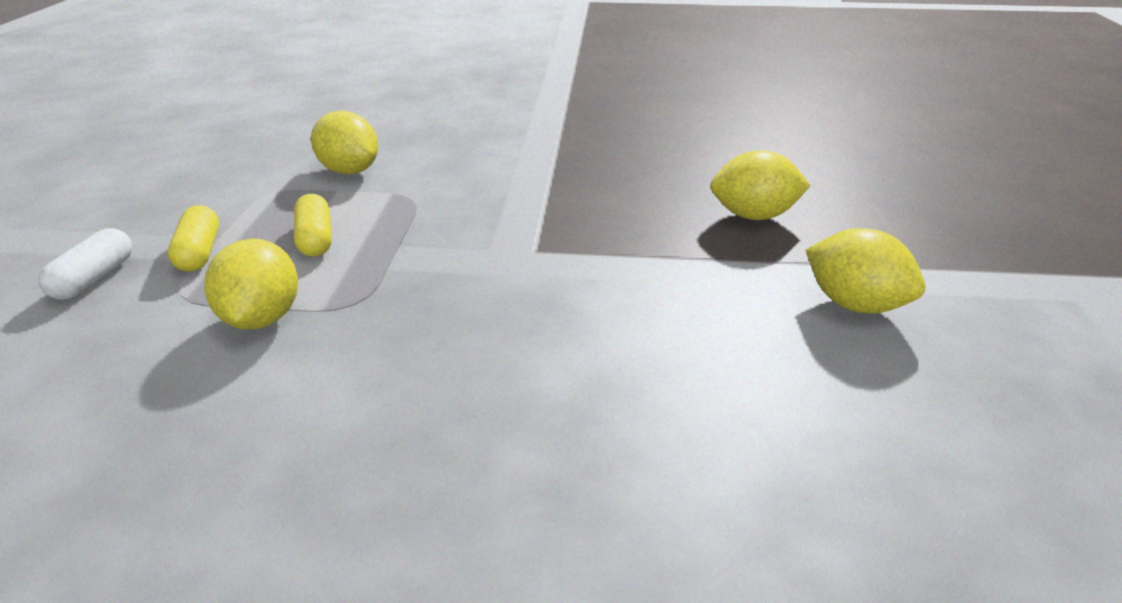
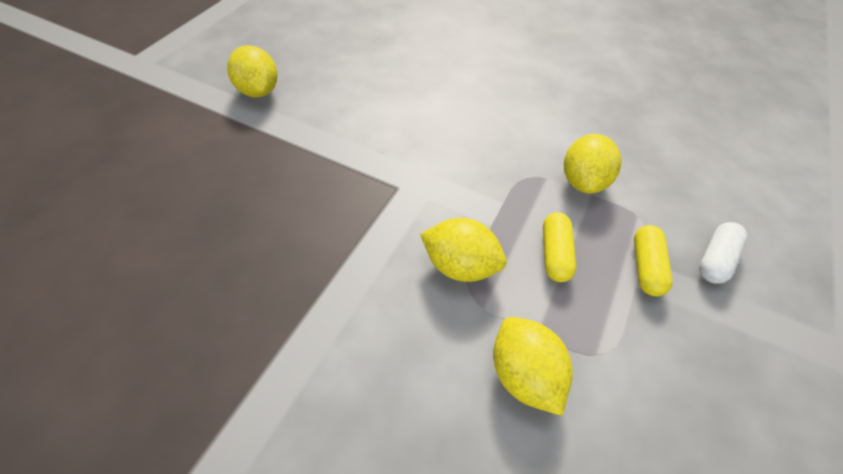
camera: 160 degrees left, 20 degrees up
(753, 216) = (223, 170): yellow lemon -> yellow lemon (460, 266)

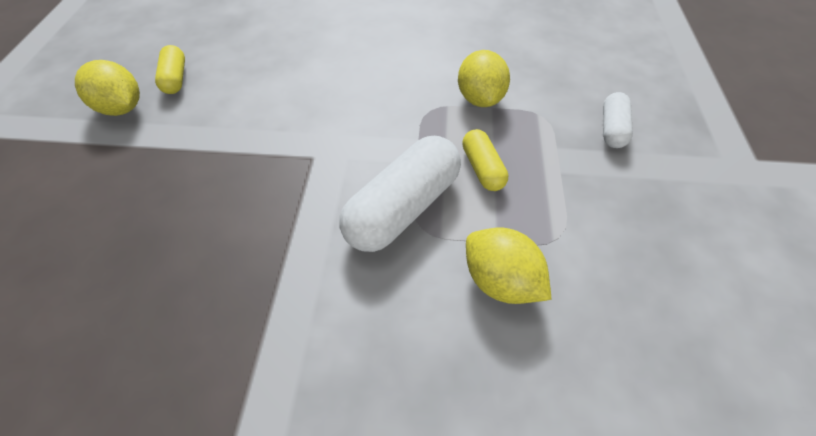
camera: 20 degrees left, 0 degrees up
(460, 266) = (403, 208): yellow lemon -> white capsule
(645, 267) = (561, 153): yellow capsule -> yellow capsule (175, 78)

